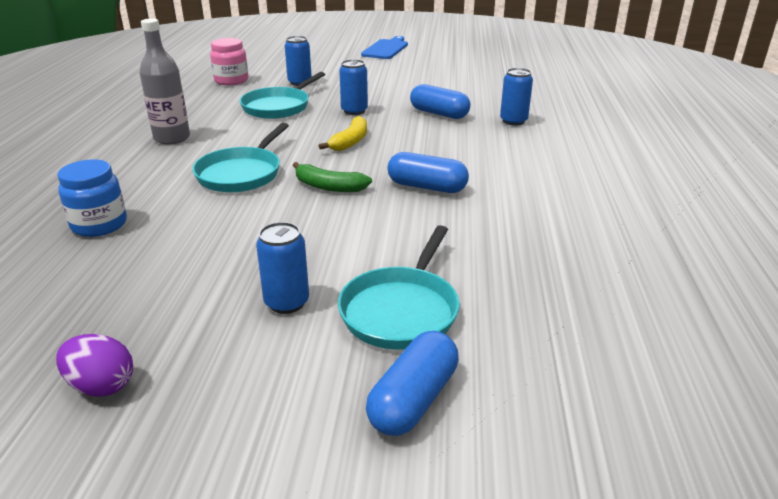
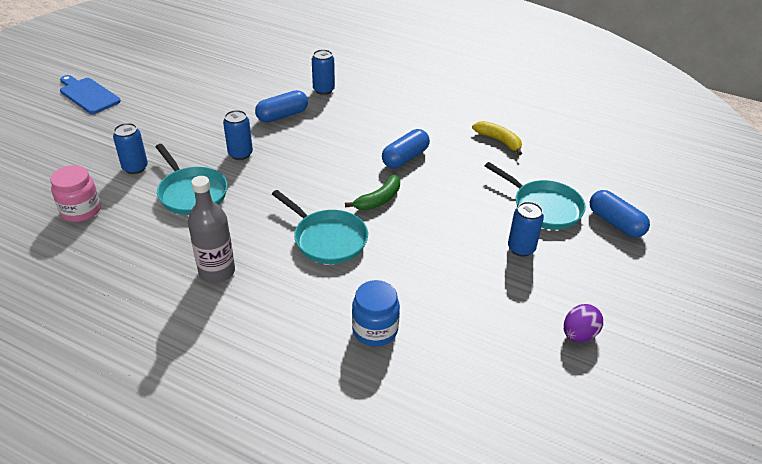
camera: 70 degrees left, 10 degrees up
(350, 141) = (304, 171): yellow banana -> yellow banana (499, 141)

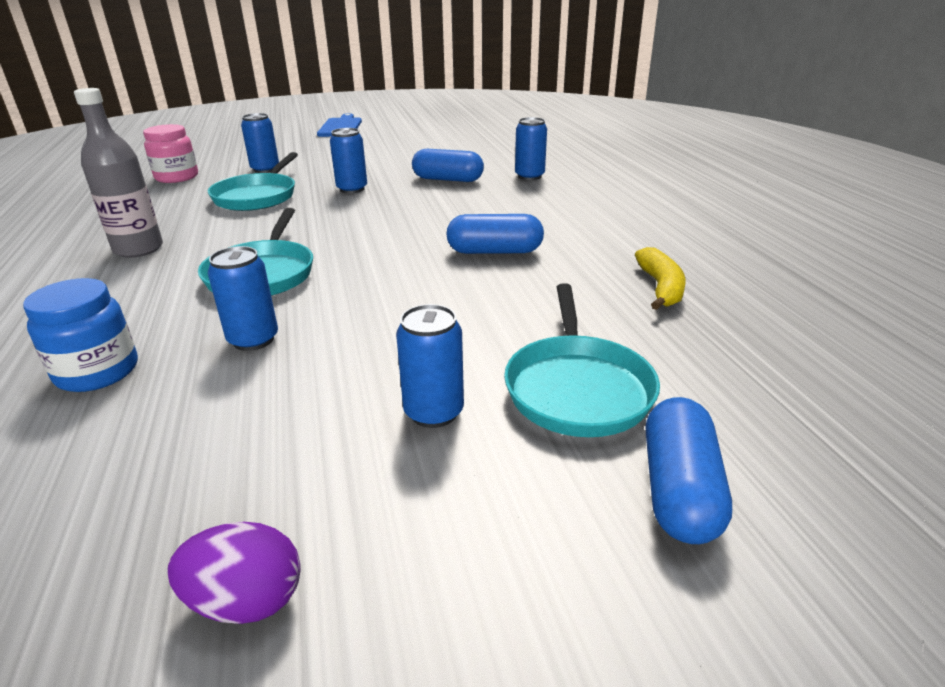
camera: 50 degrees right, 10 degrees down
(378, 200) = (383, 270): green banana -> none
(403, 270) = (253, 340): none -> blue can

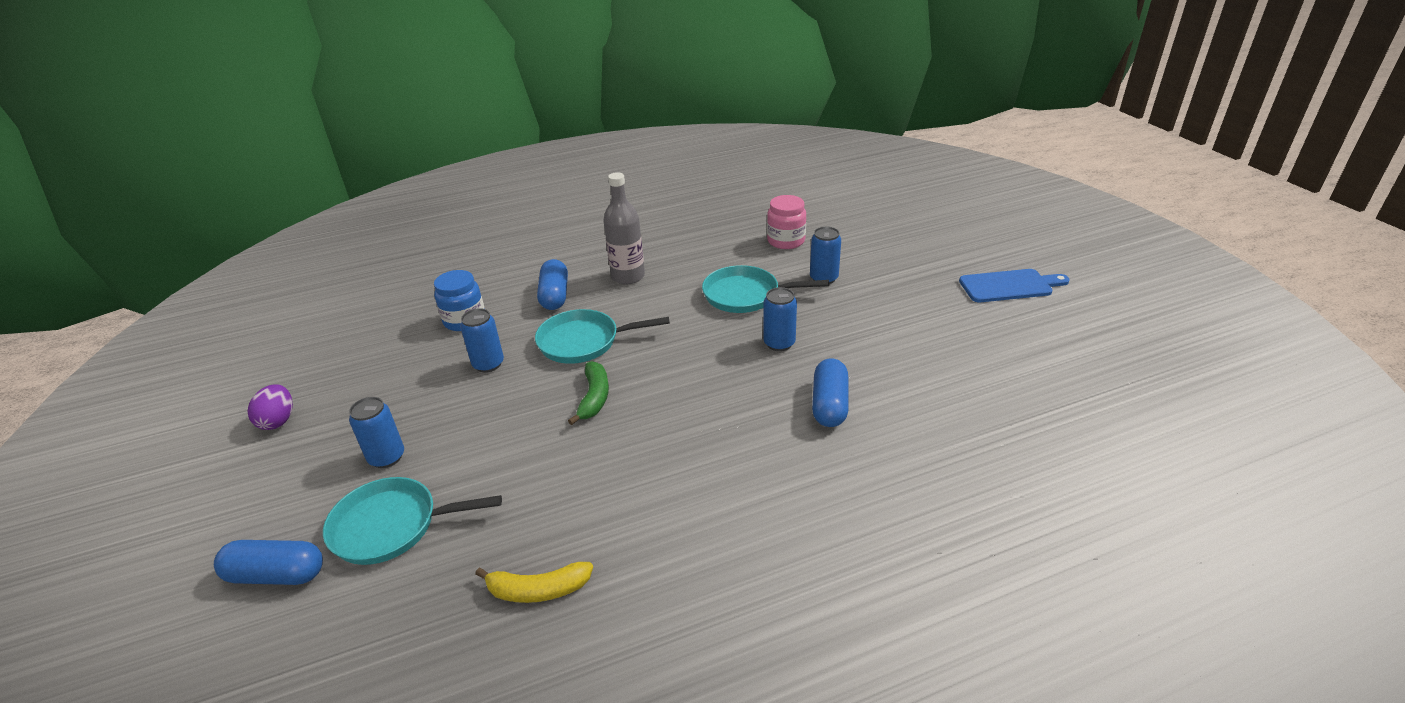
camera: 85 degrees right, 5 degrees up
(381, 266) = (594, 397): none -> green banana
(494, 251) = (625, 463): blue capsule -> blue capsule (555, 295)
(529, 176) = (864, 474): blue can -> none

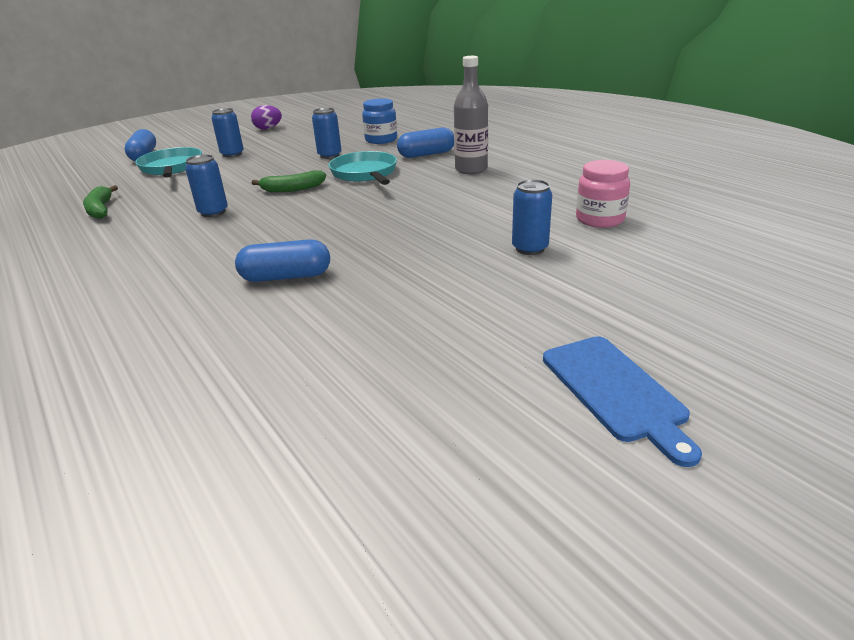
camera: 75 degrees right, 5 degrees down
(538, 590) = (101, 209): yellow banana -> green banana
(746, 295) = (468, 216): turquoise pan -> none
(779, 343) = (386, 242): blue can -> blue can (213, 212)

